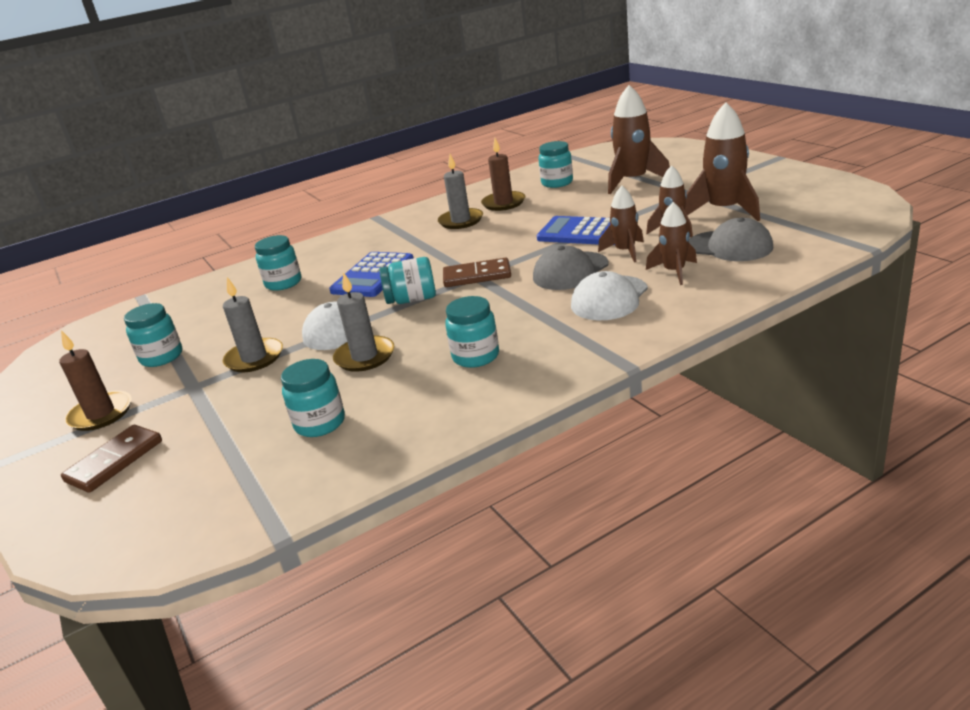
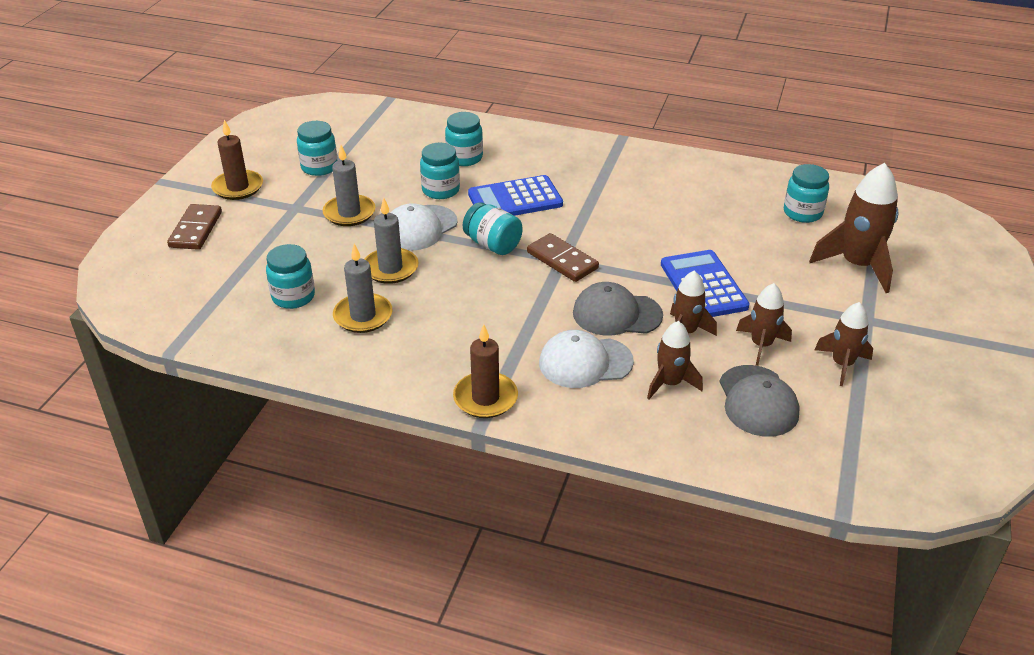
camera: 45 degrees right, 10 degrees up
(114, 461) = (195, 229): brown domino -> brown domino turned 75 degrees counterclockwise
(461, 221) = (659, 194): grey candle -> grey candle (363, 316)
(475, 356) = (433, 328): turquoise jar -> turquoise jar (441, 190)
(503, 203) = (721, 201): brown candle -> brown candle (485, 398)
(724, 210) = (842, 364): brown rocket -> brown rocket, size x0.61

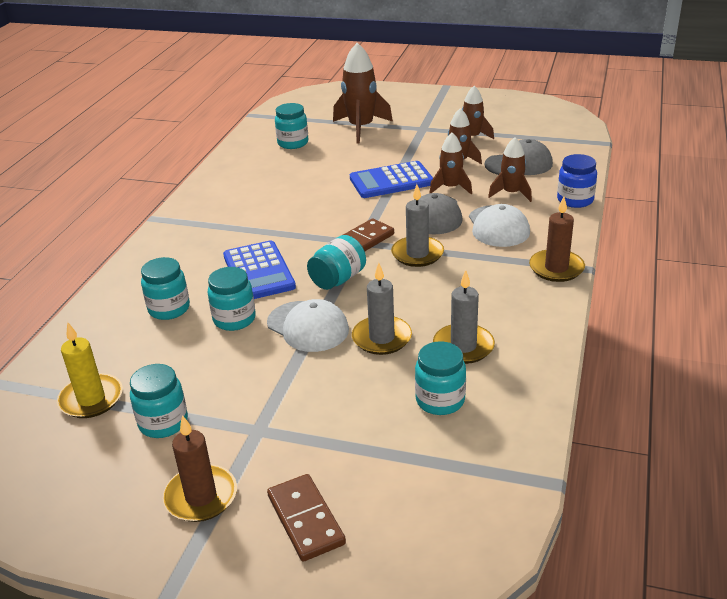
camera: 90 degrees left, 5 degrees down
(195, 229) = (305, 520): brown domino -> brown domino turned 60 degrees clockwise
(349, 213) = (275, 381): grey candle -> grey candle (417, 254)
(357, 136) = (91, 399): none -> yellow candle
(650, 441) = (575, 200): none -> blue jar

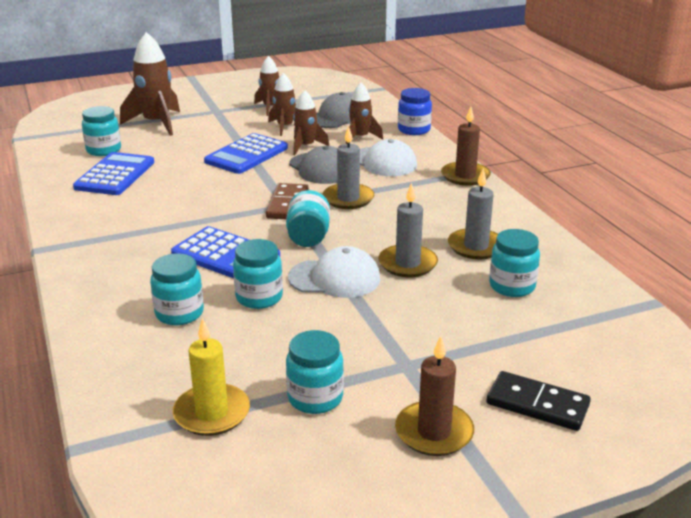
camera: 40 degrees left, 5 degrees down
(273, 169) = (115, 175): none -> blue calculator
(305, 520) = (537, 404): brown domino -> black domino

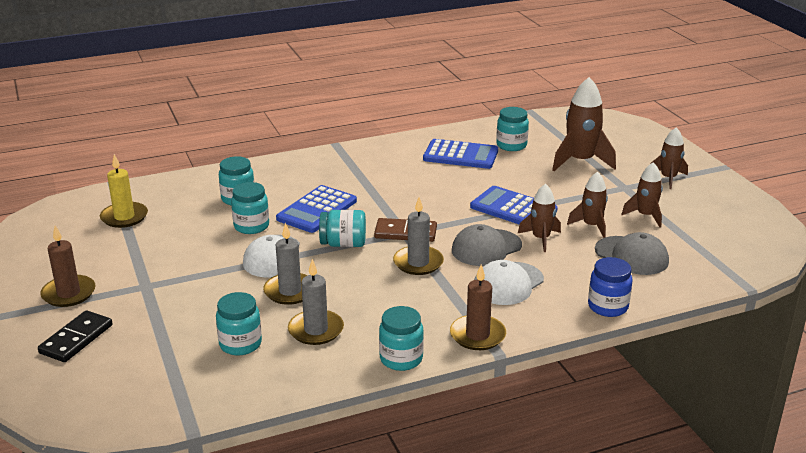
camera: 90 degrees right, 0 degrees up
(315, 398) = (123, 250): turquoise jar -> turquoise jar (401, 359)
(360, 138) = (573, 270): brown rocket -> brown rocket (668, 178)

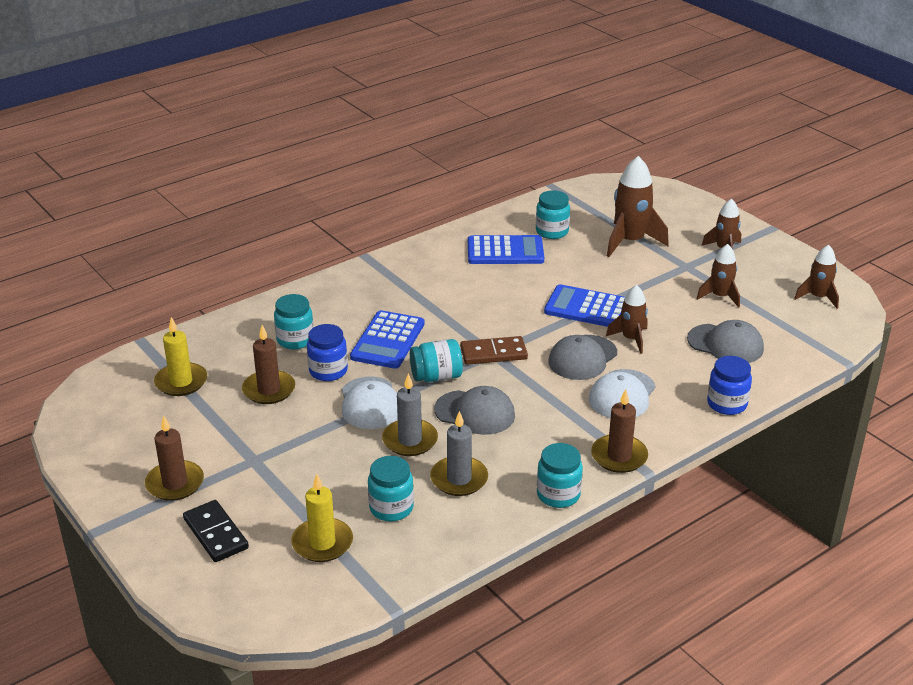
camera: 15 degrees left, 5 degrees up
(76, 339) = (215, 534): black domino -> black domino turned 45 degrees counterclockwise
(162, 362) = (322, 543): none -> yellow candle
(192, 233) = (269, 390): none -> brown candle
(251, 226) = (328, 371): turquoise jar -> blue jar
(361, 278) = (475, 413): none -> grey cap
(418, 263) = (523, 386): grey candle -> none
(591, 226) = (673, 316): brown rocket -> brown rocket (818, 297)

